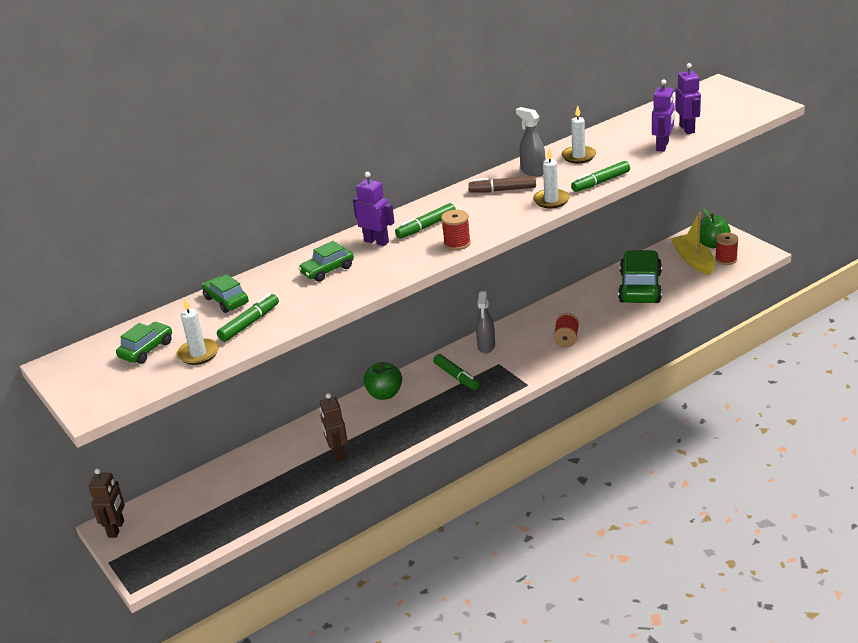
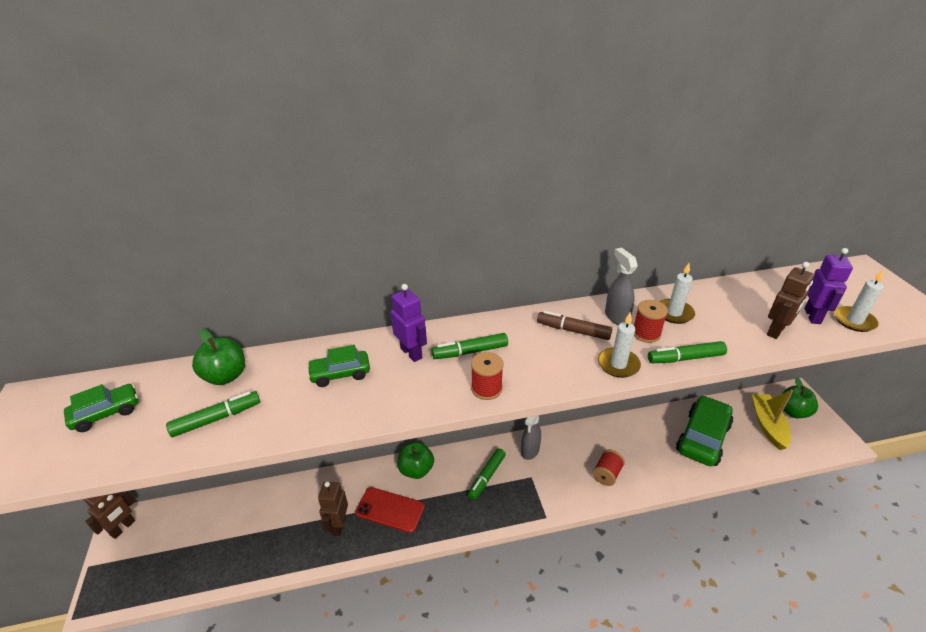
camera: 20 degrees right, 5 degrees up
(198, 354) = (138, 442): white candle -> white candle (854, 321)
(226, 301) = (225, 376): green car -> green apple
(379, 427) = (390, 510): none -> red phone
(456, 377) = (486, 477): green marker -> green marker turned 45 degrees clockwise
(662, 146) = (776, 331): purple robot -> brown robot
(726, 259) = (802, 436): red spool -> red spool (646, 333)

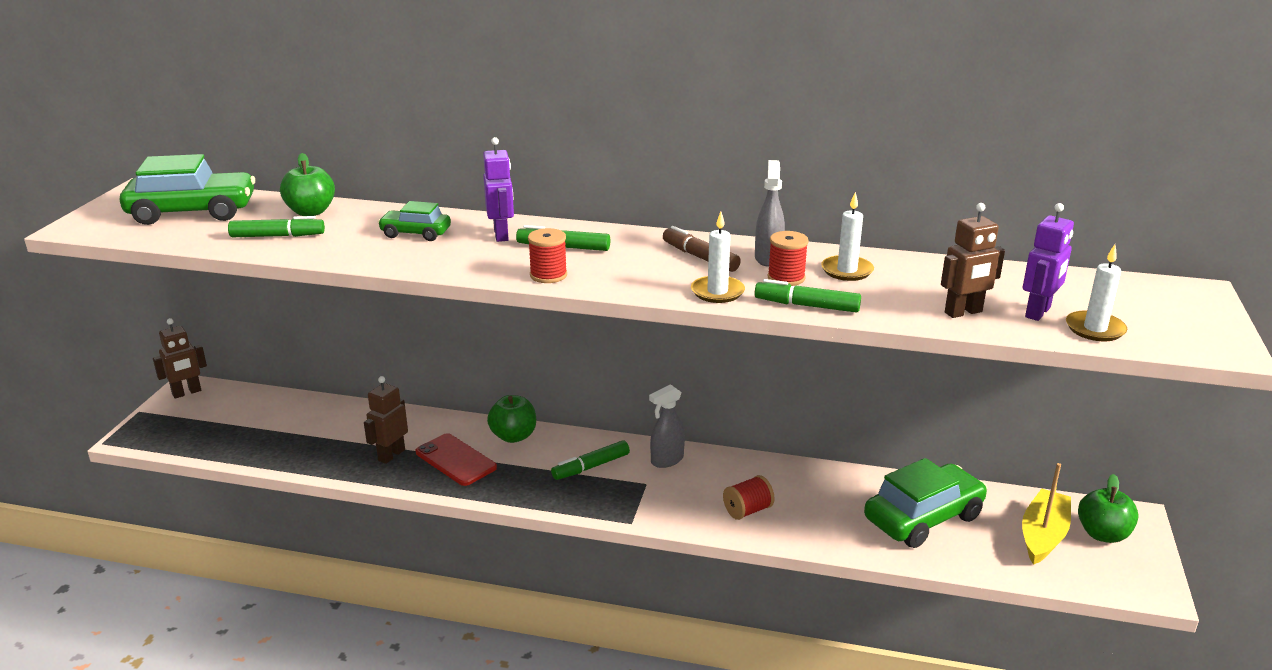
camera: 25 degrees right, 10 degrees down
(106, 413) = (193, 212): green car -> green car, size x1.86

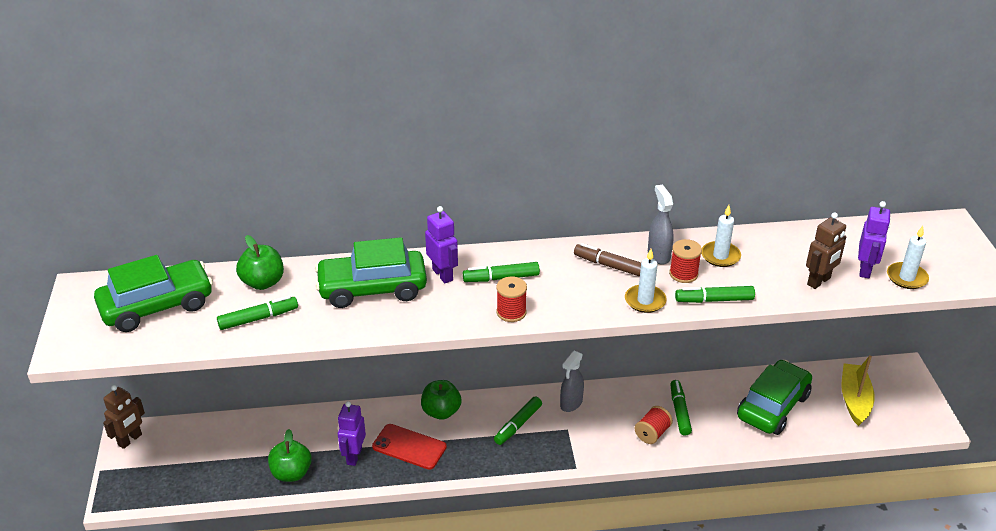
camera: 20 degrees left, 10 degrees up
(391, 455) = (354, 456): brown robot -> purple robot
(416, 233) = (372, 288): green car -> green car, size x1.86
(796, 496) = (679, 411): none -> green marker
(1102, 534) = (890, 388): green apple -> green apple (291, 473)

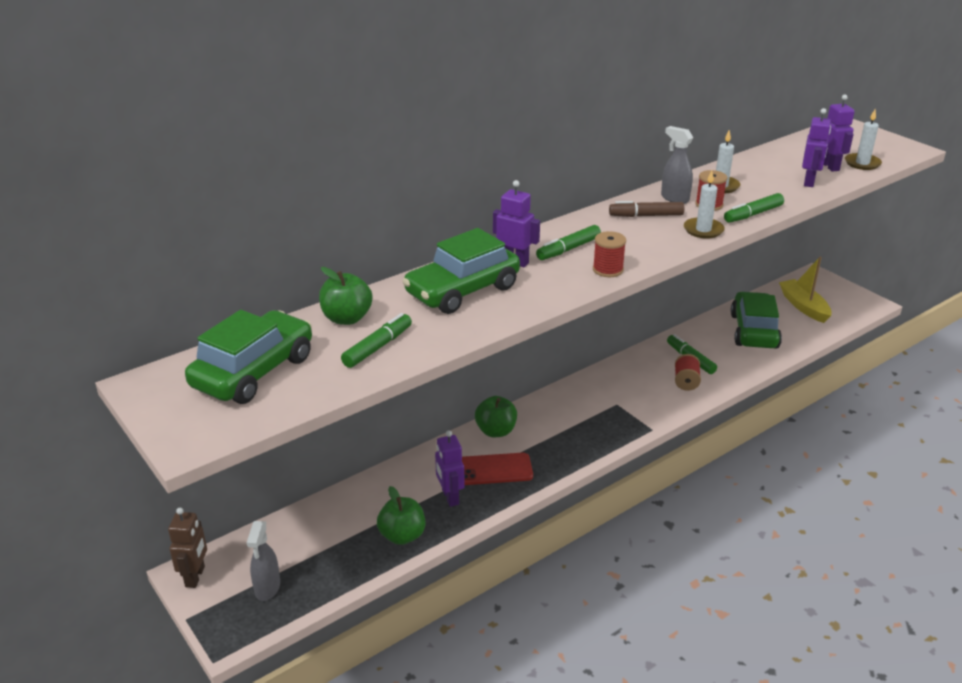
camera: 30 degrees left, 5 degrees down
(518, 425) = (573, 416): green marker -> none
(571, 403) = (600, 384): grey spray bottle -> grey spray bottle (267, 588)
(819, 281) = (809, 182): brown robot -> purple robot

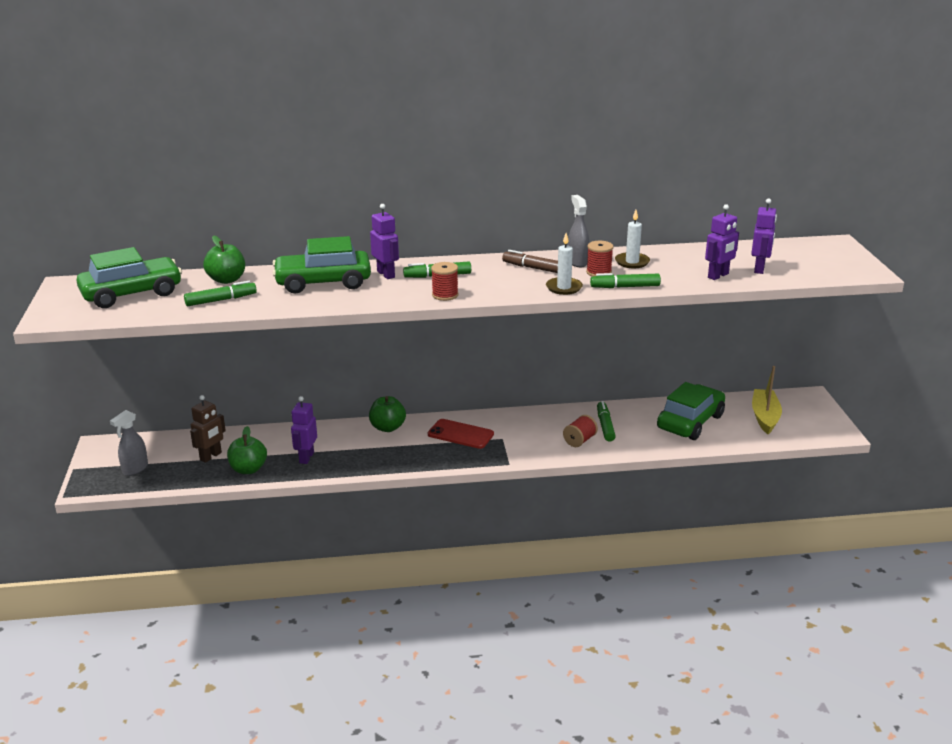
camera: 30 degrees right, 5 degrees down
(195, 577) = (102, 448): brown robot -> brown robot (211, 456)
(494, 469) = (357, 451): red phone -> red phone (460, 434)
(862, 163) = (796, 273): white candle -> none

